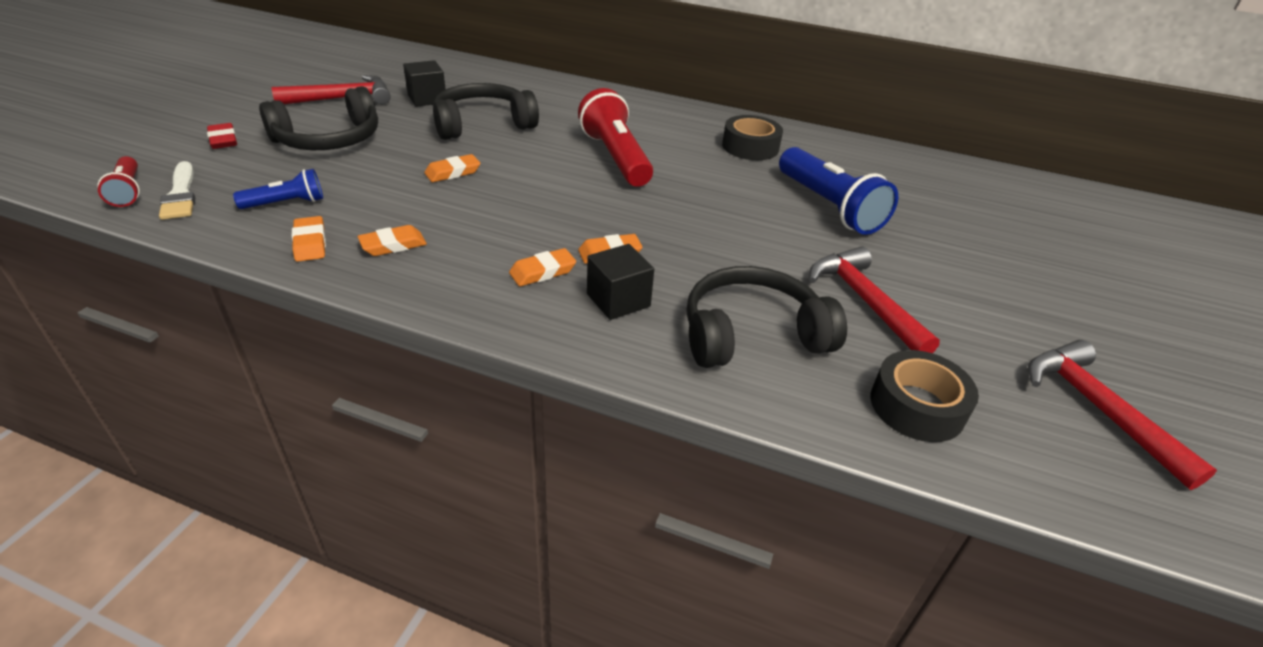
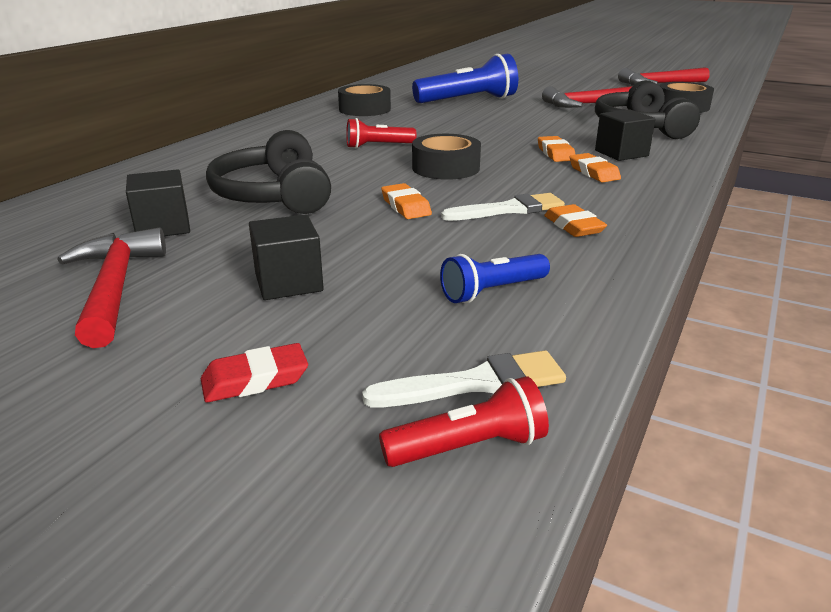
camera: 80 degrees left, 10 degrees down
(286, 203) = (492, 291): blue flashlight -> blue flashlight turned 105 degrees counterclockwise
(310, 243) = (586, 267): orange eraser -> none
(329, 140) = (288, 282): black headphones -> black cube
(438, 216) = (509, 209): none -> white brush
(552, 189) = (445, 168): none -> black tape
(615, 157) = (378, 146): red flashlight -> red flashlight, size x0.54

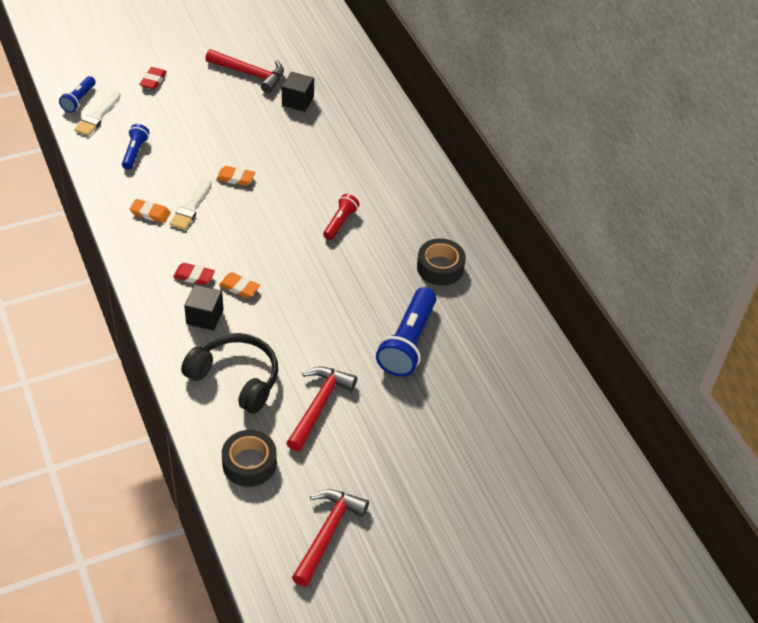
camera: 125 degrees right, 20 degrees up
(273, 195) = (301, 145): black headphones -> none
(288, 282) = (203, 111): black cube -> none
(445, 168) = (270, 225): black tape -> none
(469, 447) = (79, 100): red flashlight -> blue flashlight
(593, 172) = (194, 276): orange eraser -> red eraser

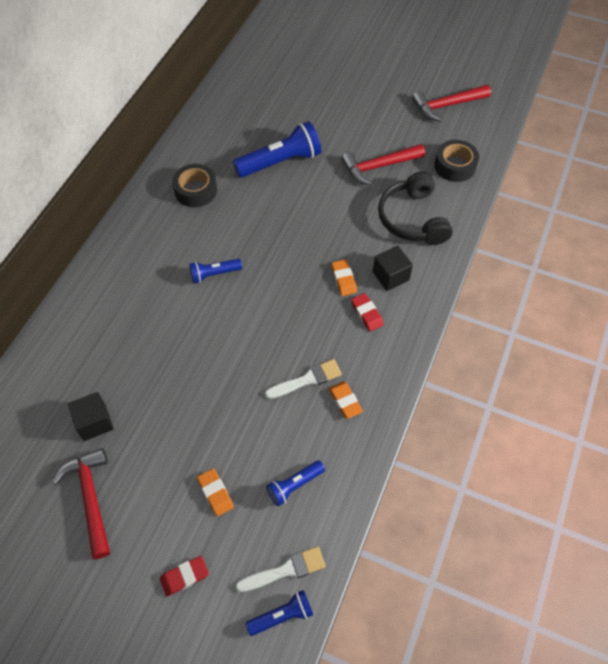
camera: 130 degrees left, 10 degrees up
(235, 178) = (241, 380): orange eraser -> orange eraser (215, 493)
(340, 222) = (214, 274): red flashlight -> blue flashlight

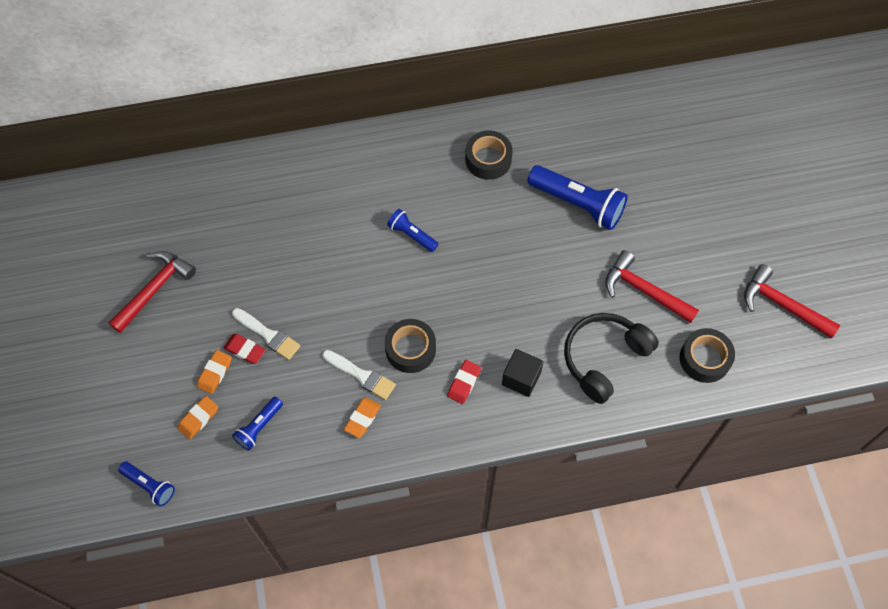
camera: 55 degrees right, 5 degrees up
(94, 422) = (215, 246): black cube -> none
(184, 576) = (136, 396): red eraser -> red eraser (245, 350)
(285, 570) = (186, 465): white brush -> white brush (268, 335)
(294, 485) = (259, 427): blue flashlight -> blue flashlight turned 75 degrees counterclockwise
(311, 332) = (410, 349): none -> black tape
(343, 279) = (486, 341): orange eraser -> orange eraser (198, 418)

